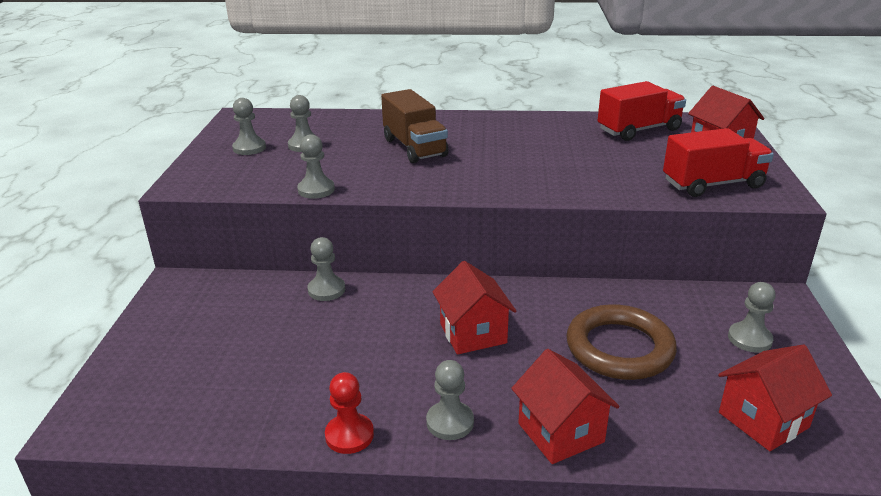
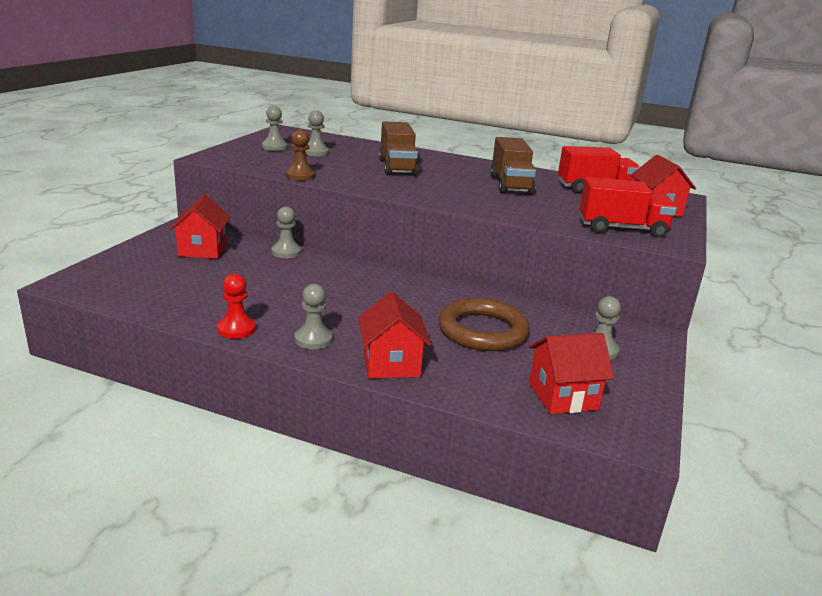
camera: 15 degrees right, 5 degrees down
(316, 190) = (300, 176): grey pawn -> brown pawn
(473, 333) = (374, 298): red house -> red house (202, 250)
(553, 146) = (510, 185): none -> brown truck

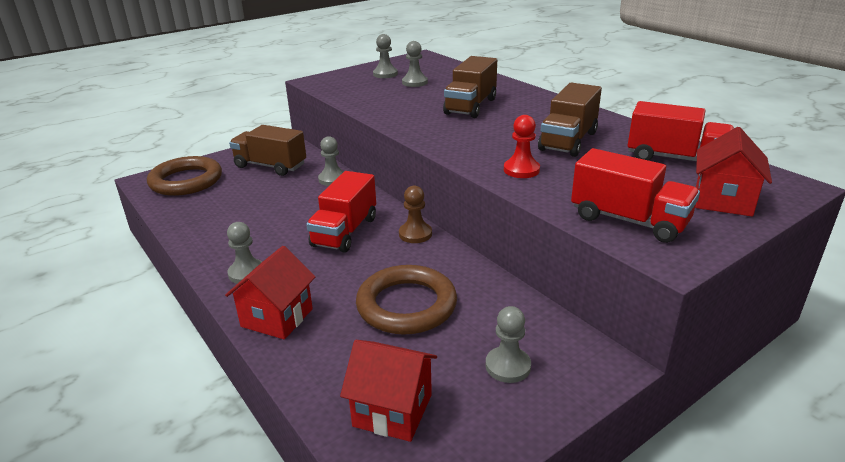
camera: 35 degrees right, 5 degrees up
(121, 277) = (186, 181): none -> brown ring
(202, 250) = (270, 166): red house -> brown truck
(236, 329) = (204, 247): red pawn -> red pawn (521, 170)
(300, 176) = (362, 107): brown pawn -> brown pawn (415, 234)
(359, 291) = (345, 232): none -> red truck

